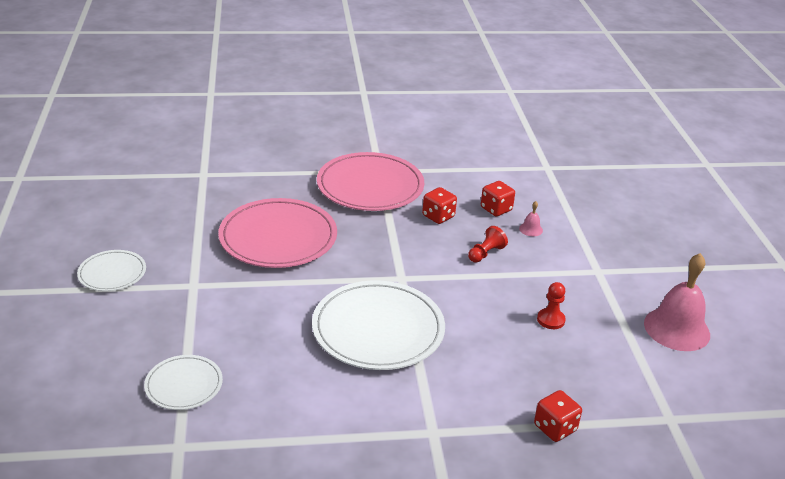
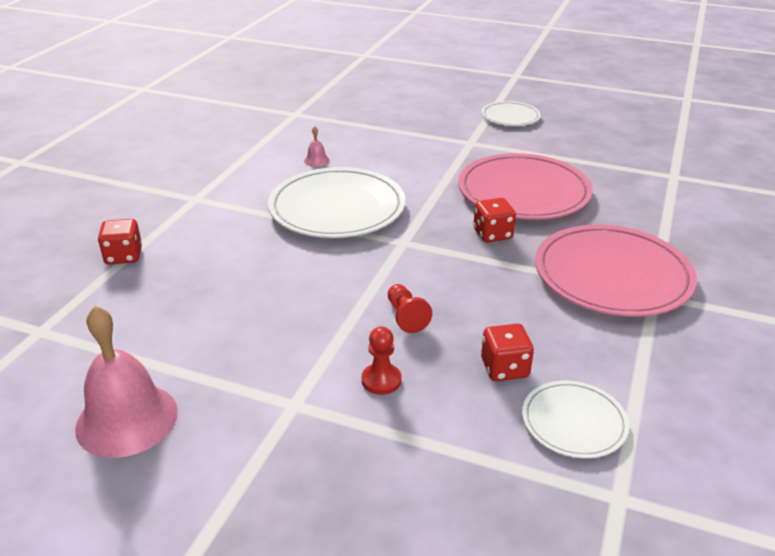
camera: 120 degrees right, 0 degrees up
(184, 385) = (351, 123): white plate -> white plate (573, 422)
(438, 216) = (512, 307): red dice -> red dice (492, 234)
(531, 229) = (434, 382): pink bell -> pink bell (316, 160)
(550, 320) = (249, 316): red pawn -> red pawn (381, 380)

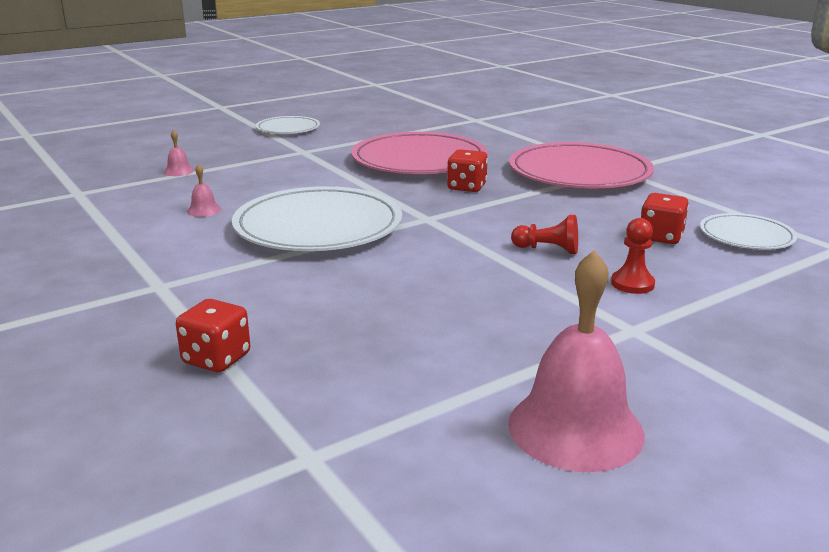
camera: 55 degrees left, 10 degrees down
(370, 122) = (179, 171): none -> pink bell

